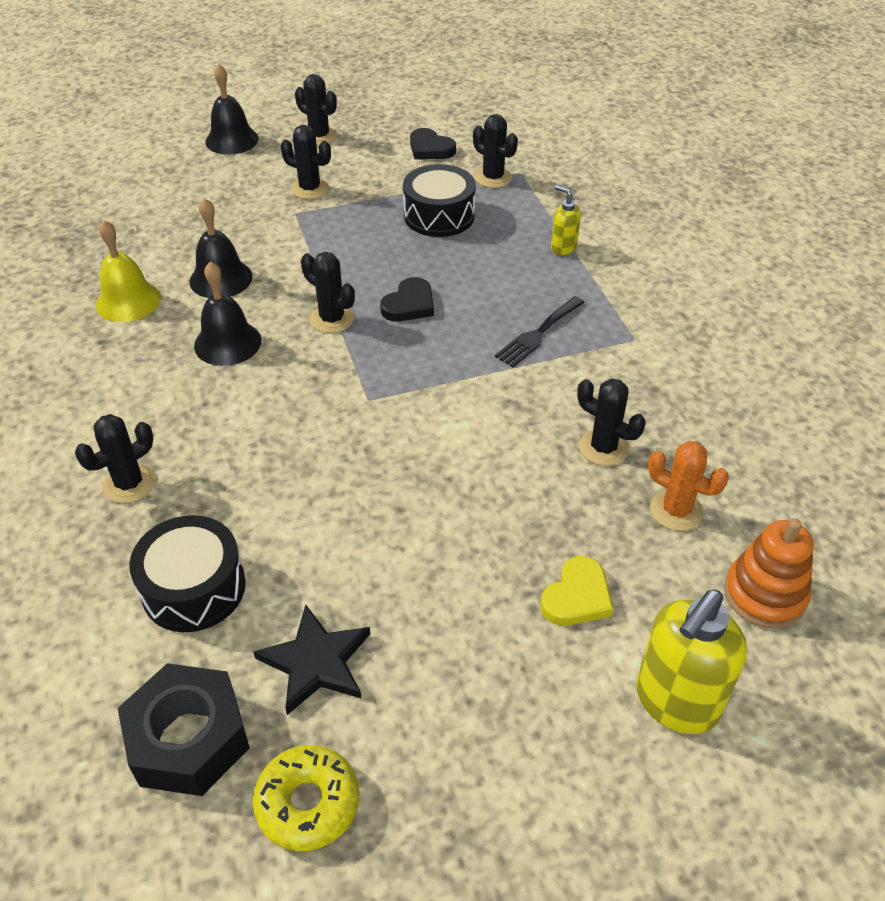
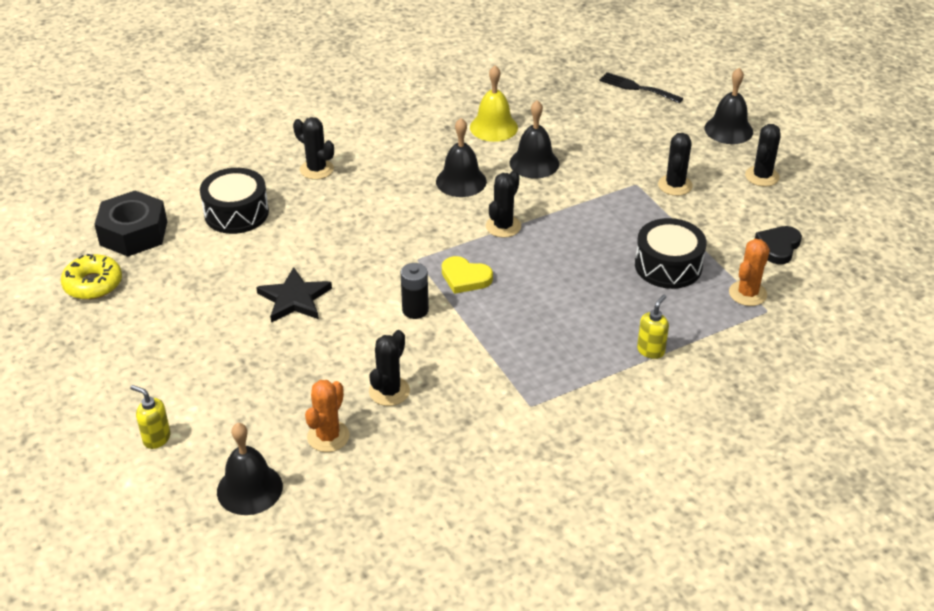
camera: 80 degrees right, 5 degrees down
(316, 662) = (184, 272): black star -> black star (294, 299)
(409, 304) = (534, 264): black heart -> none
(465, 411) = (415, 310): none -> black battery
(493, 178) = (747, 293): black cactus -> orange cactus
(538, 334) = (519, 343): black fork -> black fork (637, 88)
(577, 596) = (241, 384): yellow heart -> yellow heart (465, 278)
(676, 702) = (156, 438): yellow soap dispenser -> yellow soap dispenser, size x0.51
(764, 594) = (249, 489): orange stacking toy -> black bell

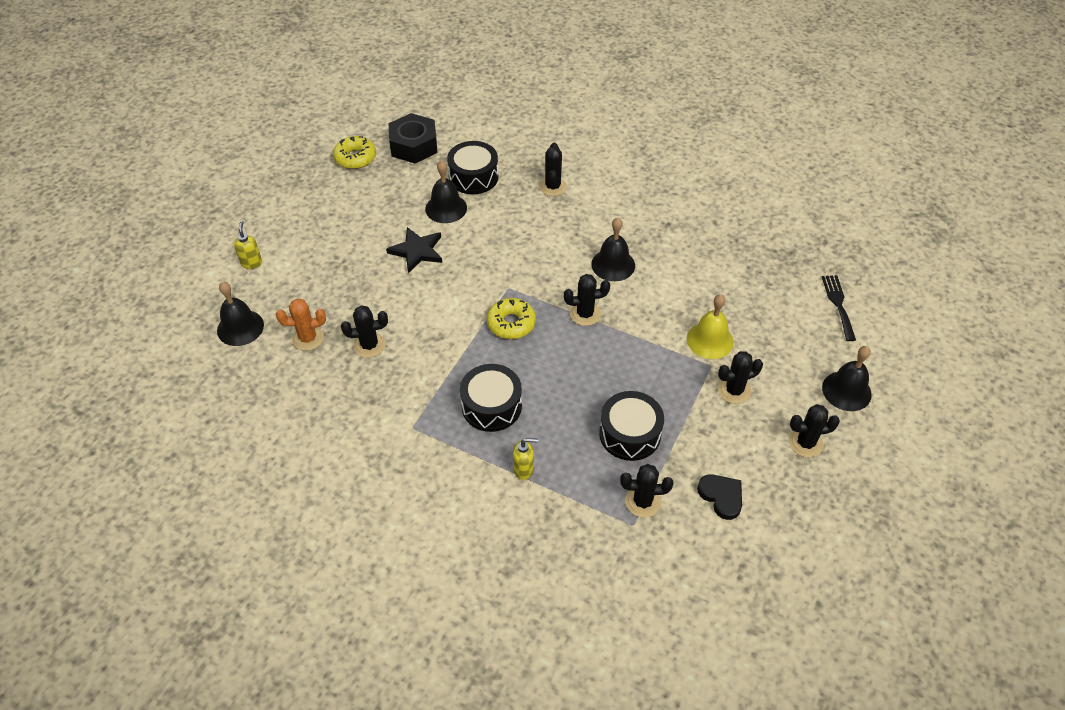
camera: 55 degrees right, 10 degrees up
(415, 310) = (456, 315): black battery -> none
(465, 278) = (511, 323): yellow heart -> yellow donut
(493, 127) = (694, 248): yellow bell -> yellow bell (710, 340)
(534, 163) = (675, 293): black bell -> black bell (446, 208)
(556, 338) = (491, 406): none -> black drum
(747, 293) = (642, 502): orange cactus -> black cactus
(778, 247) = (721, 496): black heart -> black heart turned 60 degrees clockwise

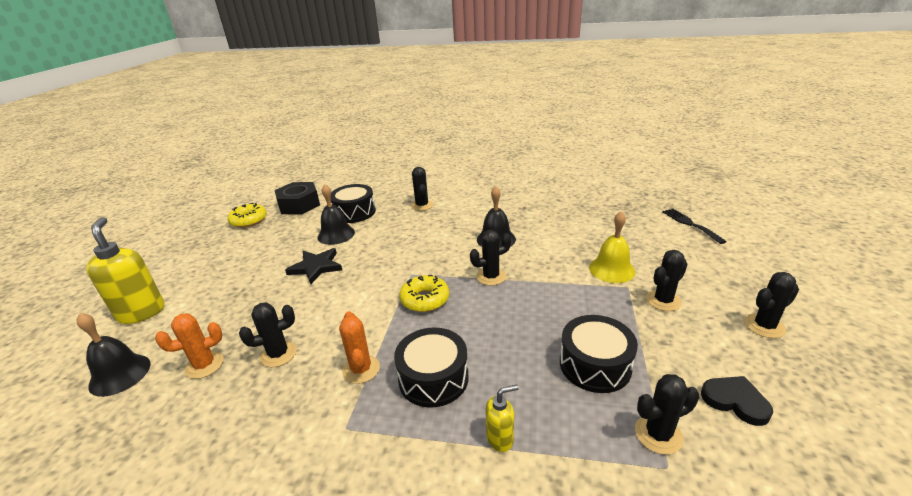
camera: 15 degrees left, 20 degrees down
(251, 263) = (141, 312): yellow soap dispenser -> yellow soap dispenser, size x1.97
(435, 380) = (361, 369): none -> orange cactus
(846, 391) = (755, 276): black bell -> none

